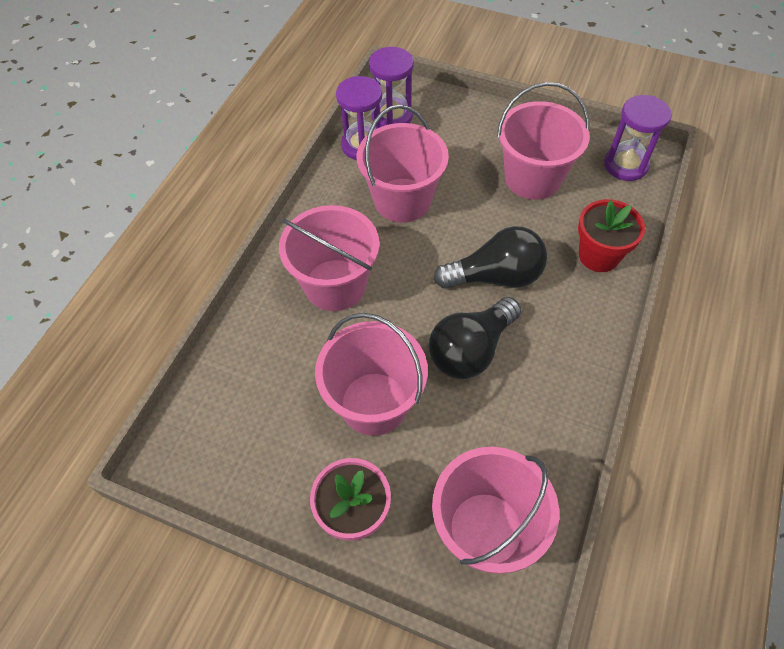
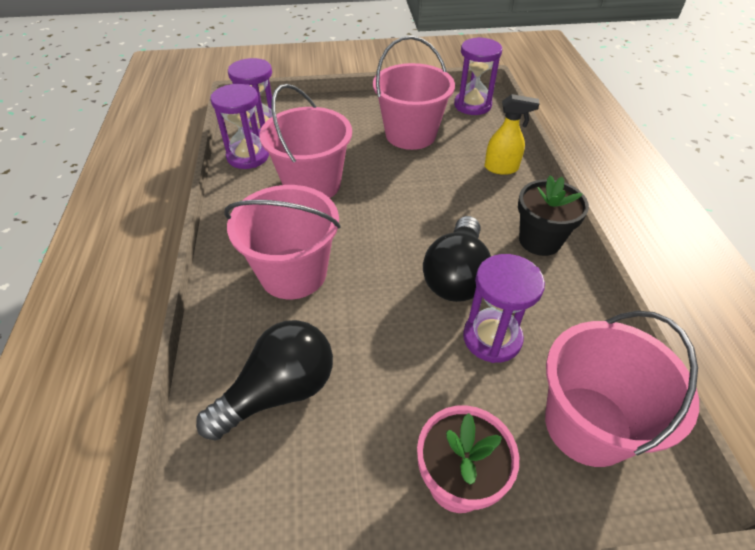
camera: 30 degrees left, 10 degrees down
(374, 403) = (402, 361): pink bucket -> none
(461, 420) = (492, 338): none -> purple hourglass
(495, 277) = (434, 212): black light bulb -> black light bulb (279, 391)
(576, 351) = (540, 240): none -> black flower pot
(598, 256) = (501, 168): red flower pot -> yellow spray bottle

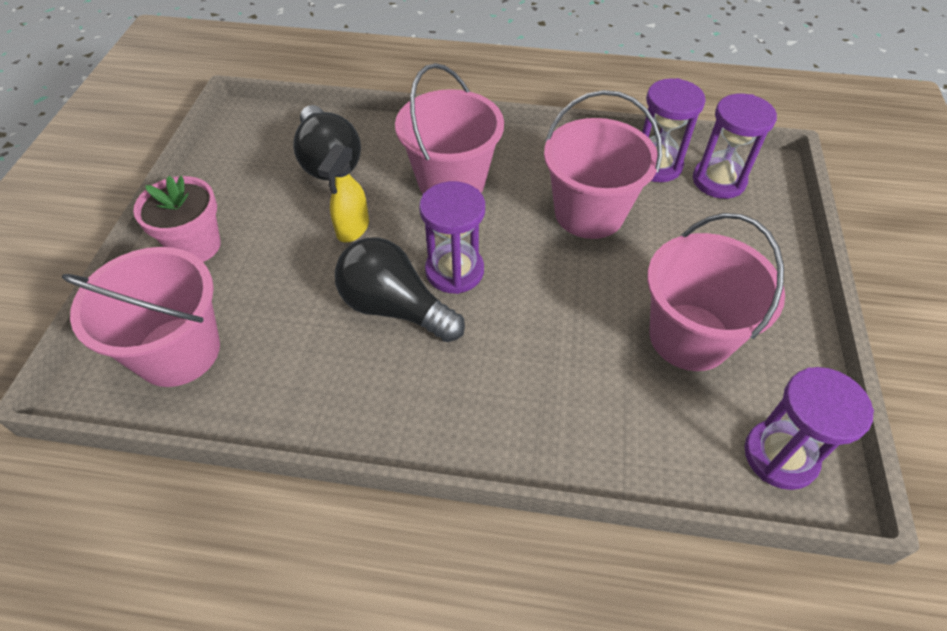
camera: 105 degrees right, 5 degrees up
(492, 338) = (303, 312): purple hourglass -> purple hourglass (454, 271)
(501, 168) = (581, 431): yellow spray bottle -> yellow spray bottle (352, 229)
(540, 240) = (416, 416): black flower pot -> none

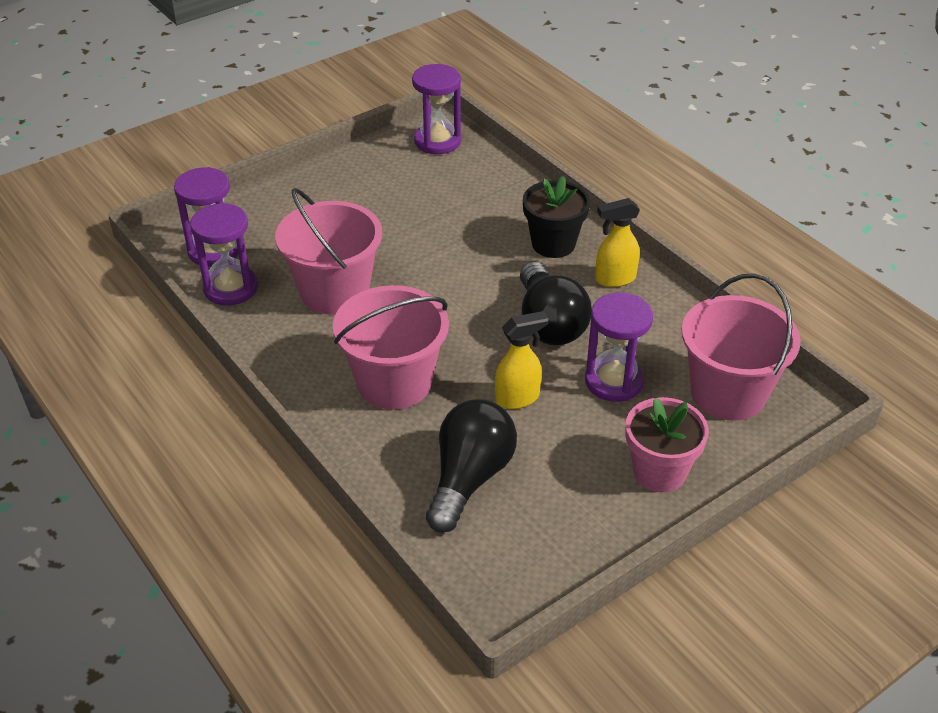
camera: 135 degrees left, 10 degrees down
(384, 404) = (614, 279): none -> yellow spray bottle
(454, 271) = (480, 319): purple hourglass -> purple hourglass (614, 381)
(486, 402) = (553, 244): none -> black flower pot
(689, 337) = (396, 199): pink bucket -> none

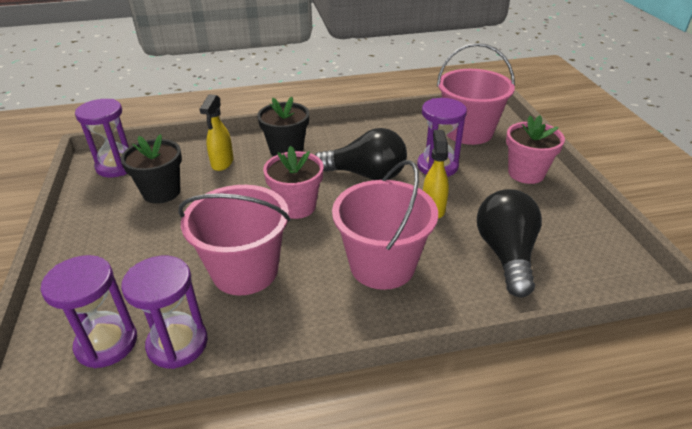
camera: 65 degrees left, 5 degrees down
(415, 189) = (161, 192): none -> black flower pot
(452, 290) = (296, 206): none -> pink flower pot
(469, 478) = (506, 254): black light bulb -> black light bulb turned 45 degrees clockwise
(614, 279) = (341, 138): yellow spray bottle -> yellow spray bottle (222, 163)

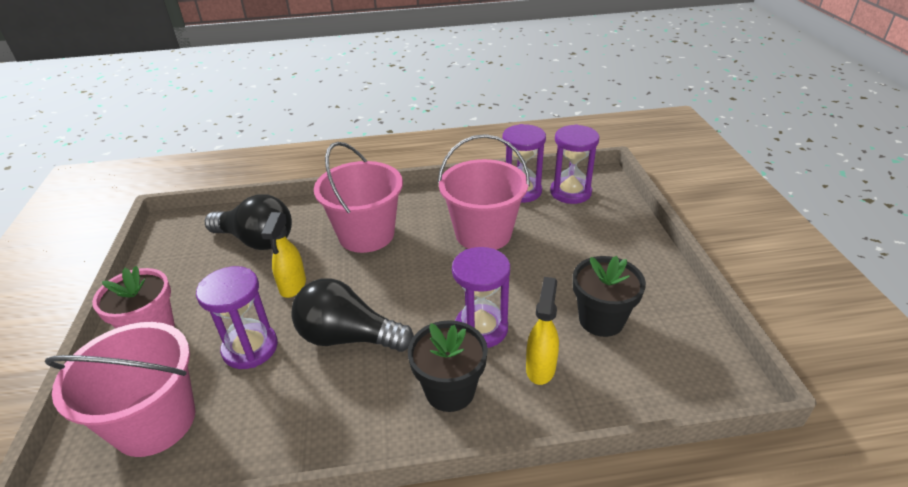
camera: 175 degrees left, 0 degrees up
(117, 166) = (691, 369): purple hourglass -> purple hourglass (481, 328)
(296, 206) = (437, 294): pink flower pot -> none
(506, 254) = (257, 240): black light bulb -> black light bulb turned 75 degrees counterclockwise

